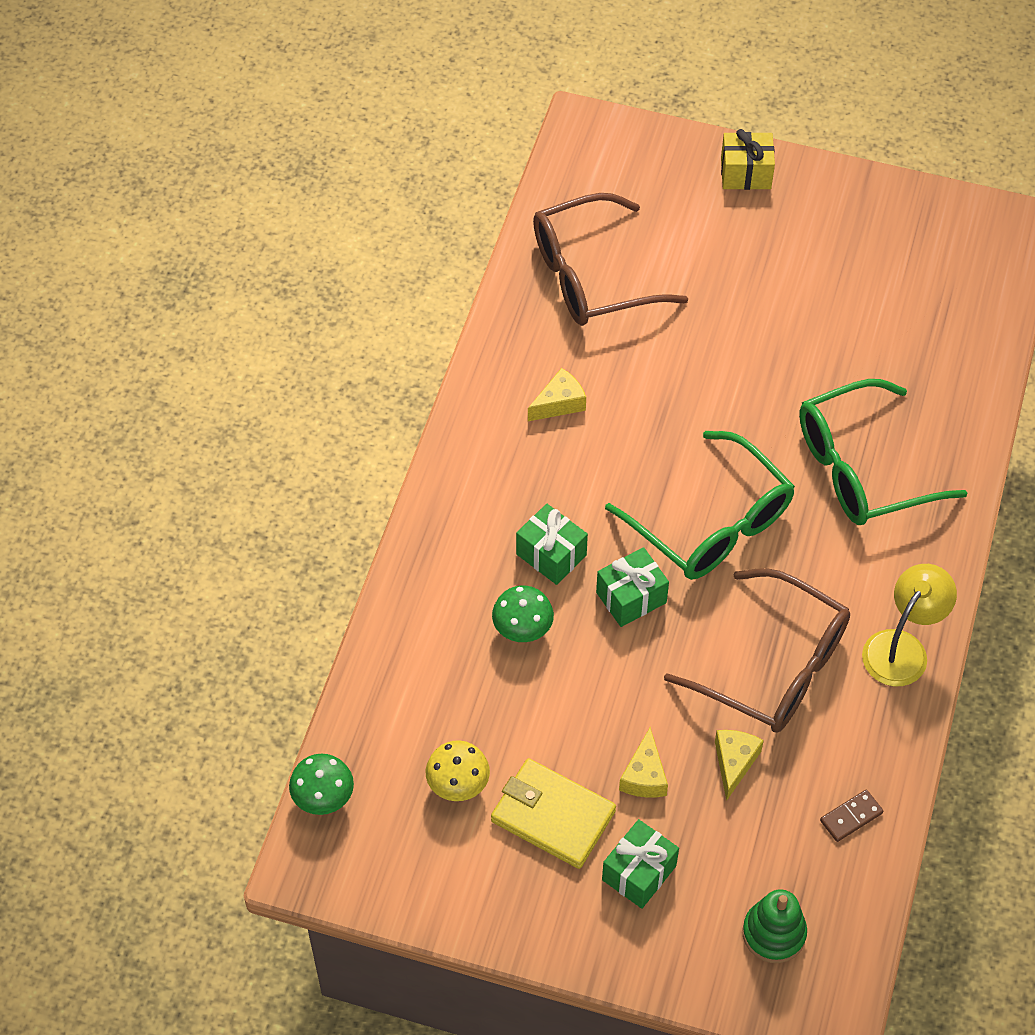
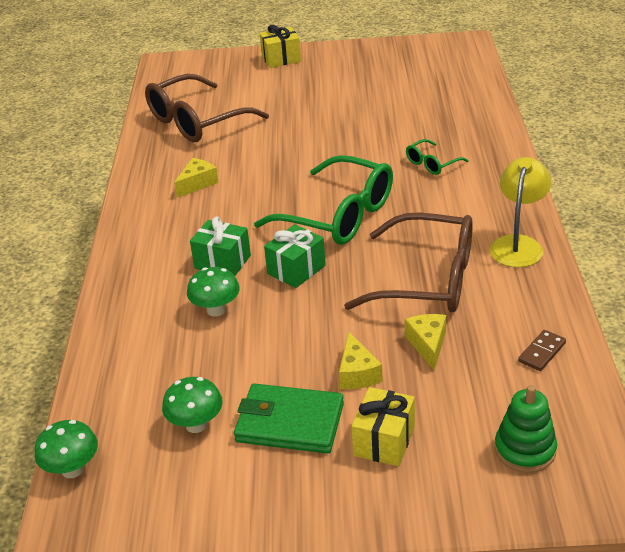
camera: 15 degrees left, 20 degrees down
(458, 785) = (196, 424): yellow mushroom -> green mushroom
(552, 816) = (289, 422): yellow wallet -> green wallet
(639, 873) = (384, 441): green gift -> yellow gift
(861, 468) = (432, 163): green glasses -> green glasses, size x0.45

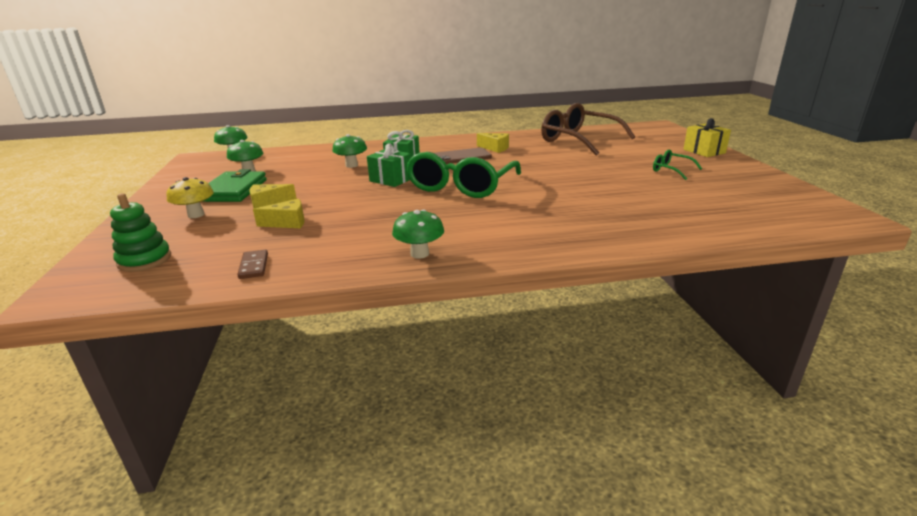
camera: 80 degrees right, 10 degrees down
(223, 212) = (461, 157): none -> brown phone
(384, 441) = (196, 215): yellow gift -> yellow mushroom
(428, 280) = (370, 219): brown glasses -> none
(432, 163) = (555, 212): green glasses -> green glasses (671, 170)
(518, 244) = (419, 254): yellow lamp -> green mushroom
(542, 352) = (253, 266): brown domino -> brown domino turned 45 degrees clockwise

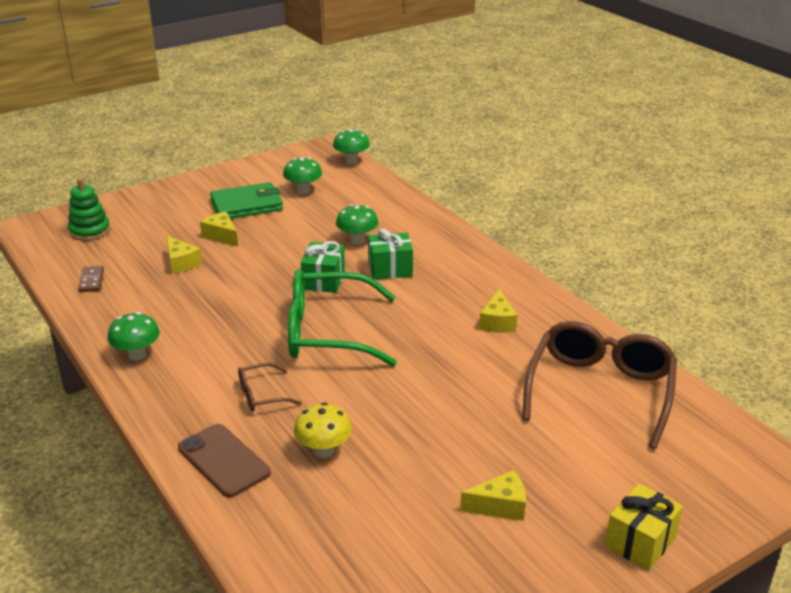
camera: 65 degrees right, 5 degrees up
(196, 215) = (181, 213): yellow mushroom -> yellow mushroom (323, 450)
(253, 266) = (91, 281): brown domino -> brown domino turned 60 degrees counterclockwise
(461, 157) = (439, 305): brown phone -> brown phone (223, 460)
(522, 213) = (261, 395): none -> brown glasses
(671, 170) = (500, 506): green glasses -> yellow cheese

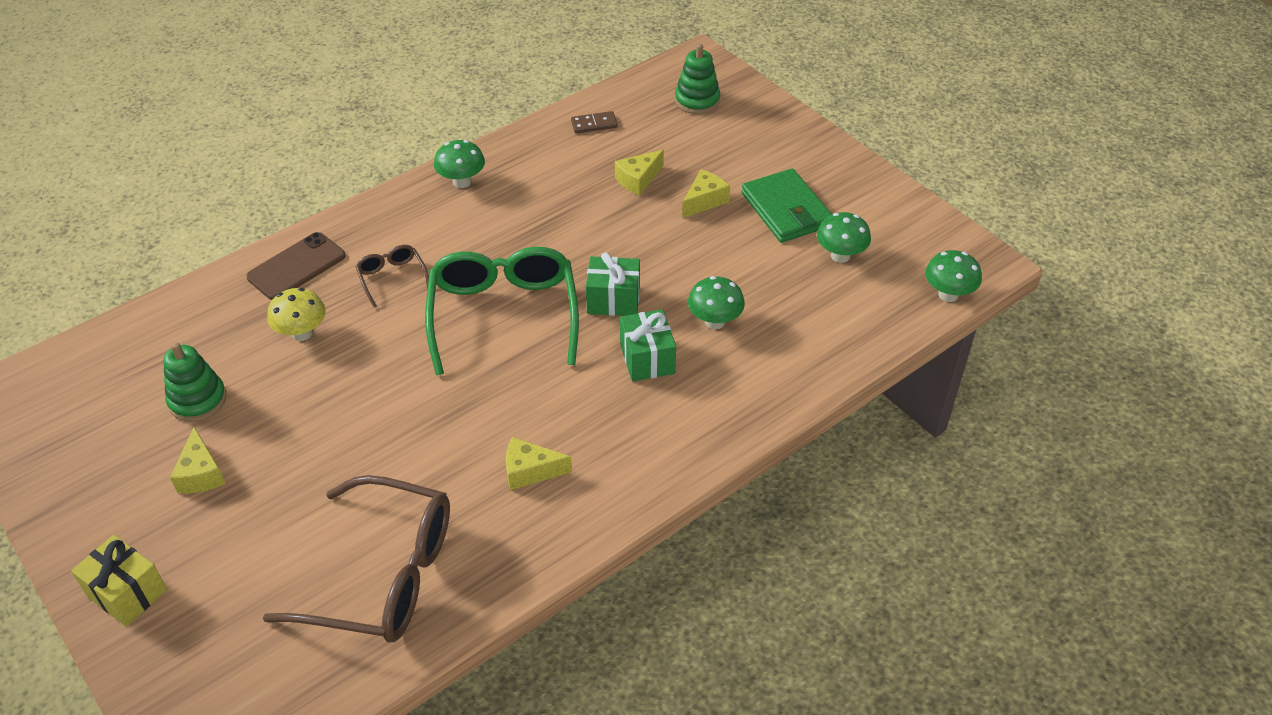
camera: 85 degrees right, 15 degrees up
(404, 518) = (197, 400): none -> green stacking toy

